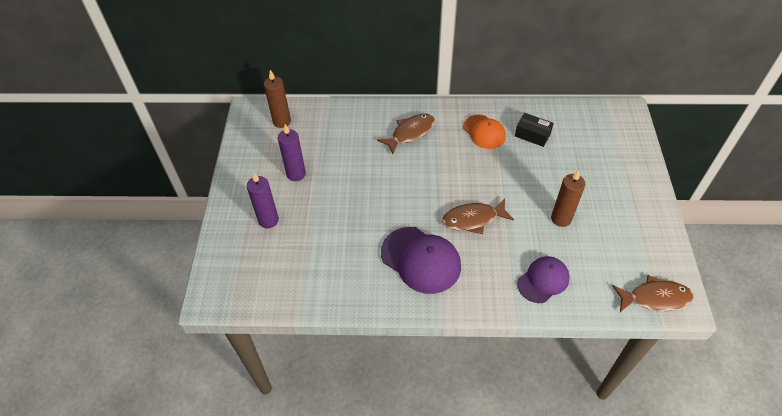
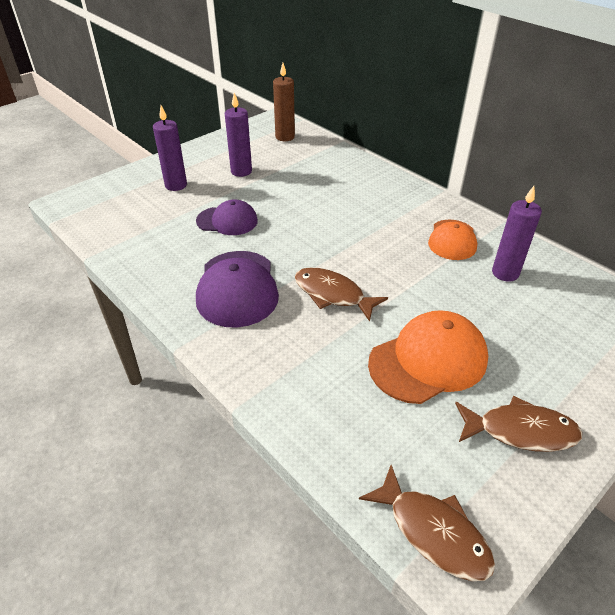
camera: 45 degrees right, 10 degrees down
(410, 133) = (376, 200): brown fish -> brown fish (520, 431)
(532, 135) = (505, 273): black box -> purple candle
(543, 280) = (322, 395): purple cap -> purple cap (227, 221)
(561, 219) = (428, 360): brown candle -> orange cap

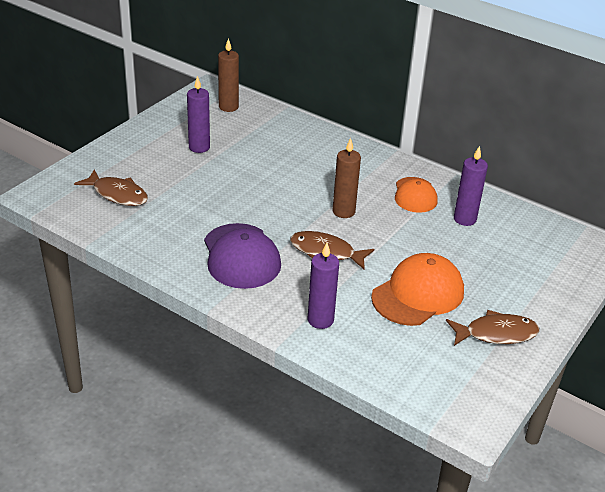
camera: 15 degrees left, 5 degrees down
(176, 185) = (140, 167): purple candle -> purple candle (320, 320)
(227, 221) = (206, 197): purple cap -> none
(367, 250) = (343, 211): none -> brown candle
(433, 531) = (448, 403): brown fish -> brown fish (117, 194)

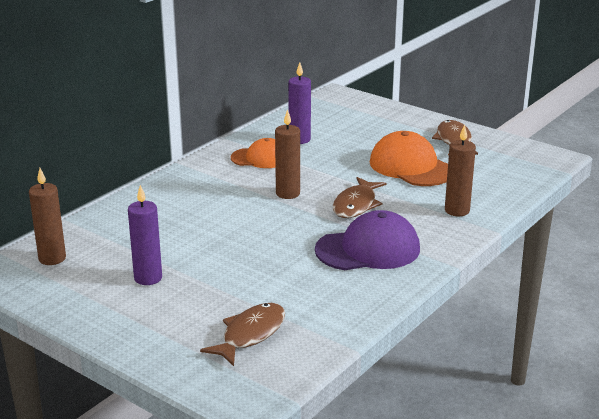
camera: 85 degrees left, 10 degrees down
(320, 320) = (457, 211): purple candle -> brown candle

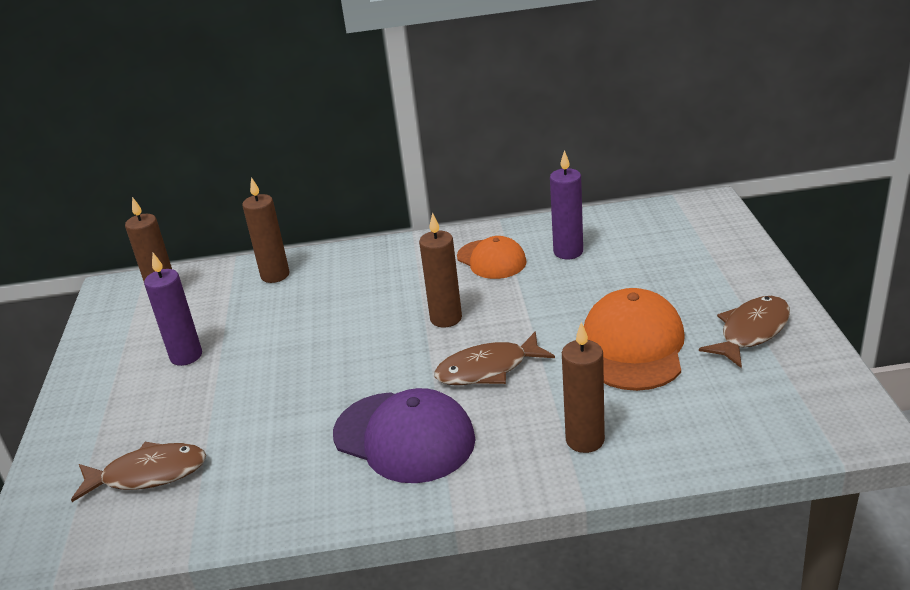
camera: 50 degrees right, 5 degrees up
(122, 217) = (275, 275): none -> brown candle

